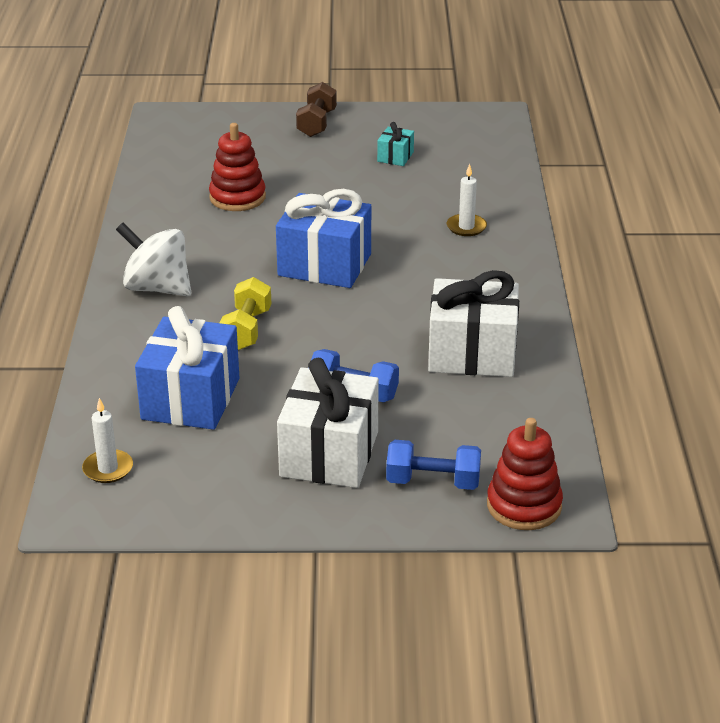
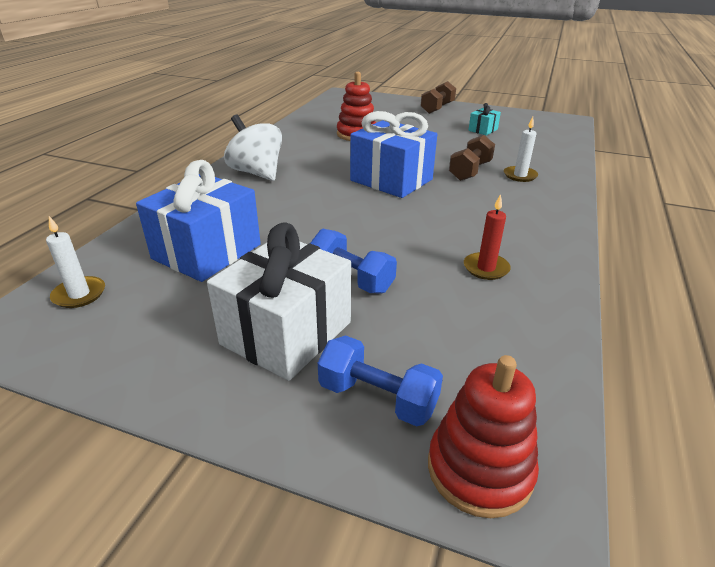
camera: 20 degrees right, 0 degrees up
(246, 329) = (297, 210): yellow dumbbell -> none
(408, 232) = (470, 171): none -> brown dumbbell
(472, 353) = (486, 268): white gift -> red candle

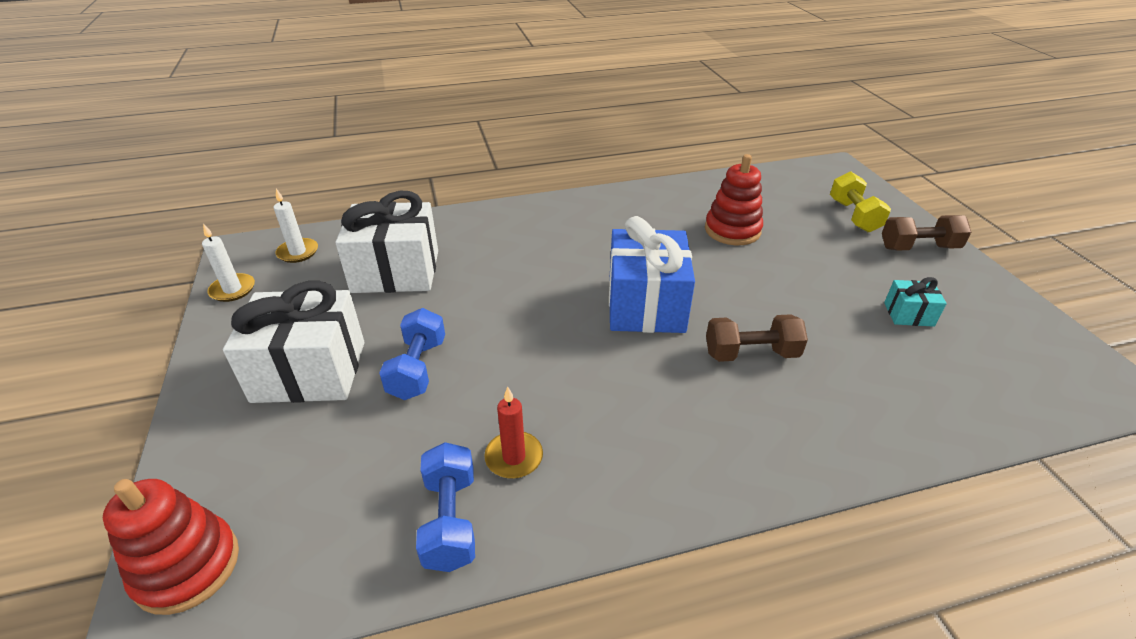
camera: 55 degrees right, 5 degrees up
(207, 252) = (396, 271): blue gift -> white gift
(256, 173) = (558, 221): white spinning top -> none
(377, 398) = (251, 464): blue dumbbell -> blue dumbbell (450, 520)
(391, 108) = (853, 216): none -> yellow dumbbell
(520, 175) = (799, 403): white candle -> white candle (232, 290)

